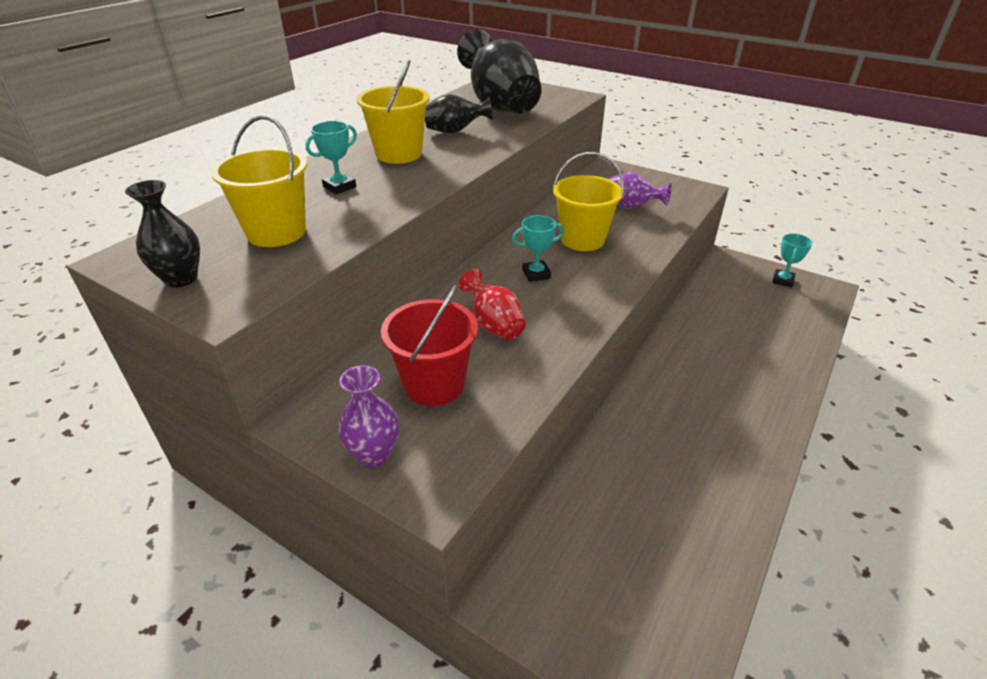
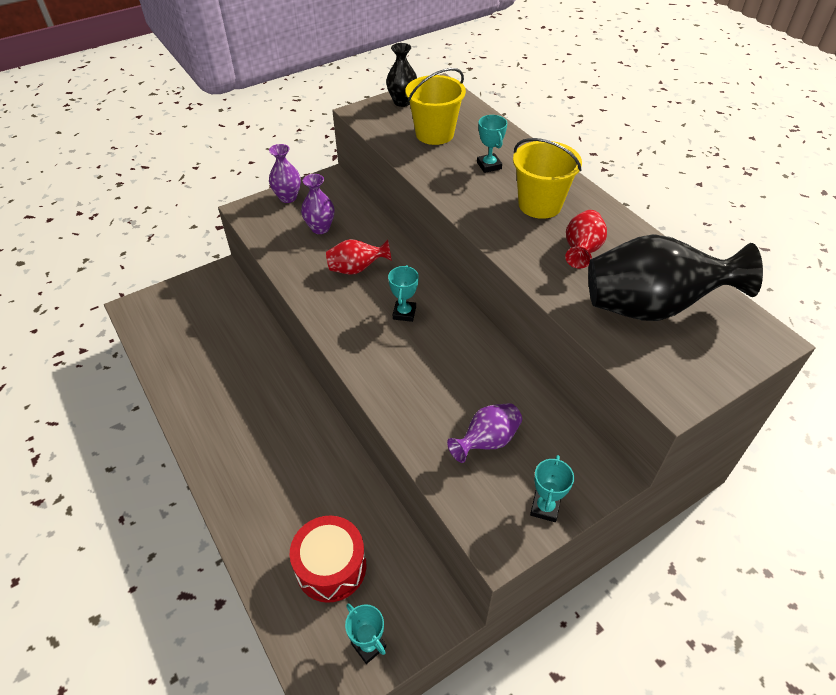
camera: 115 degrees right, 10 degrees up
(434, 384) = (320, 228): red bucket -> purple vase
(455, 132) = (581, 251): black vase -> red vase
(582, 239) = (440, 367): yellow bucket -> none
(655, 180) = (545, 507): none -> turquoise trophy
(761, 313) = (331, 567): none -> red drum

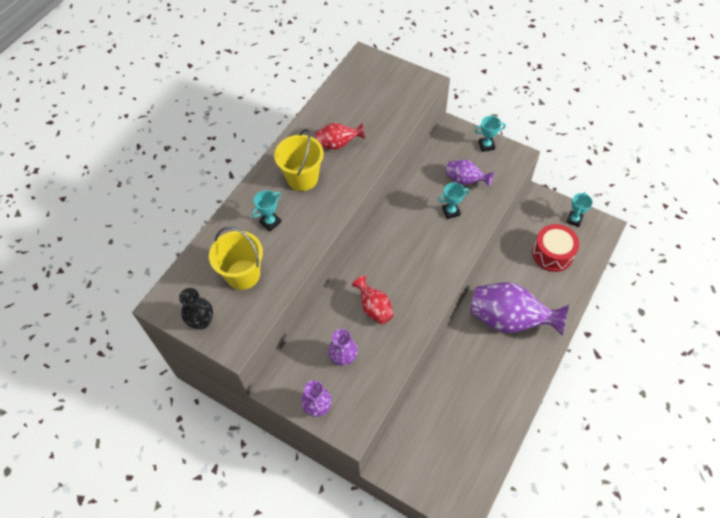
camera: 115 degrees left, 10 degrees up
(277, 450) = (509, 320): none -> purple vase
(404, 313) = (399, 259): turquoise trophy -> turquoise trophy (451, 211)
(651, 307) = (369, 103): black vase -> none

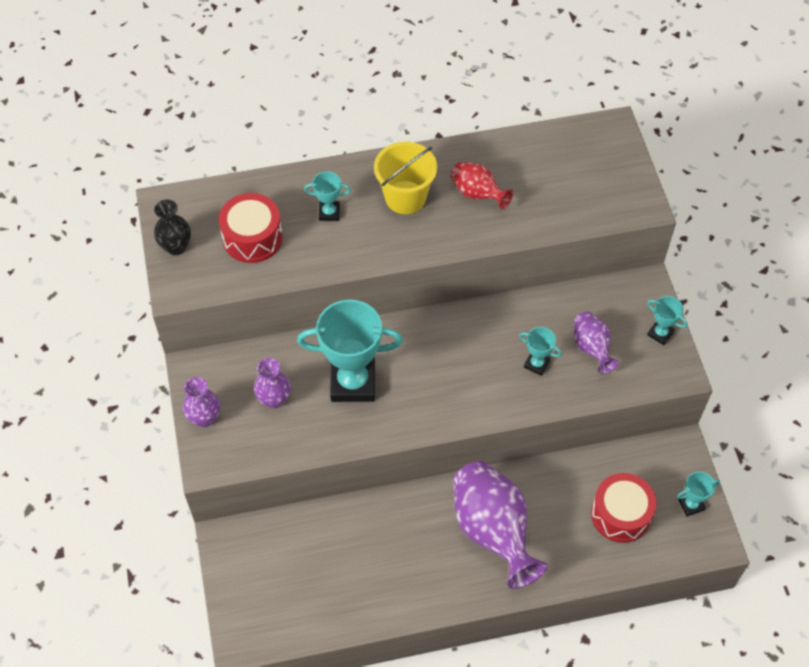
camera: 45 degrees right, 0 degrees up
(243, 274) = (252, 238): yellow bucket -> red drum
(374, 308) = (353, 383): red vase -> turquoise trophy

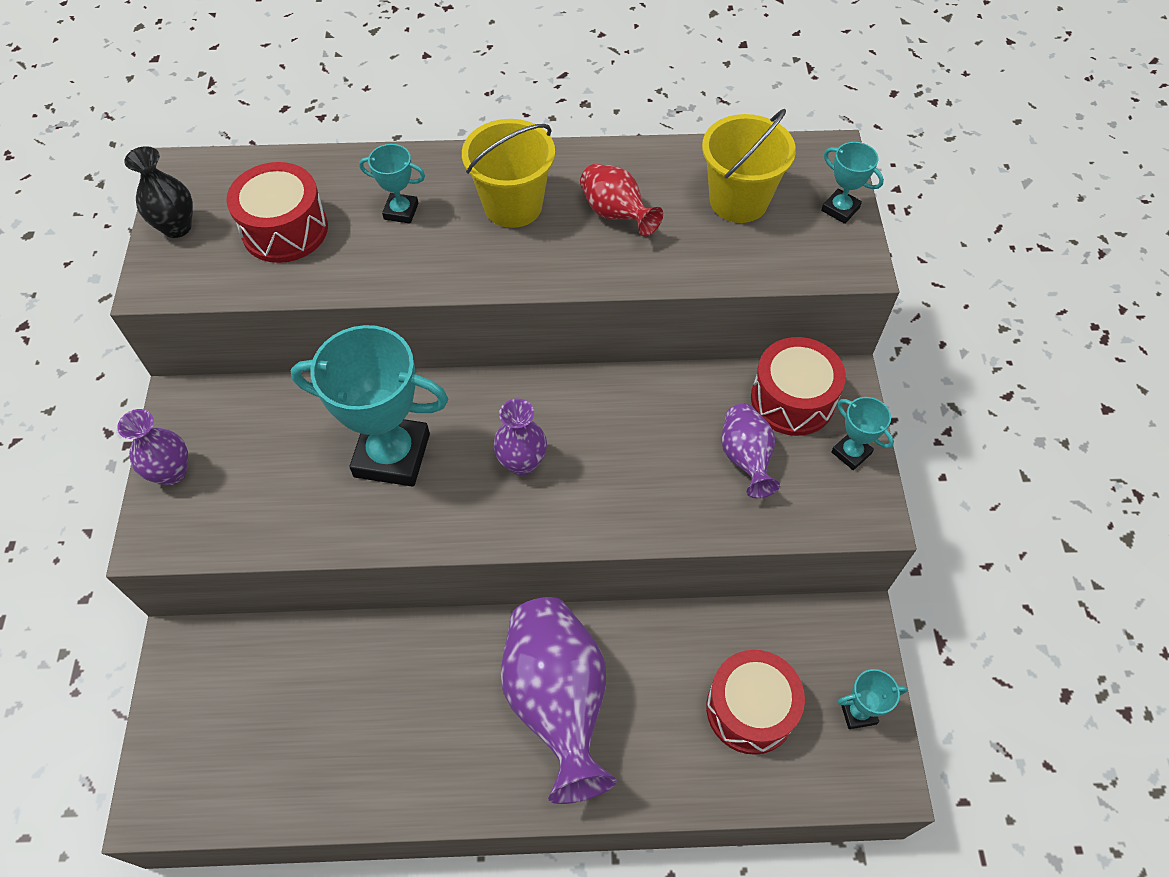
camera: 10 degrees right, 0 degrees up
(274, 399) = (276, 461): purple vase -> purple vase (522, 462)
(536, 364) = (661, 469): turquoise trophy -> turquoise trophy (840, 209)
(558, 172) = (738, 201): none -> yellow bucket
(615, 303) = (792, 399): none -> red drum

